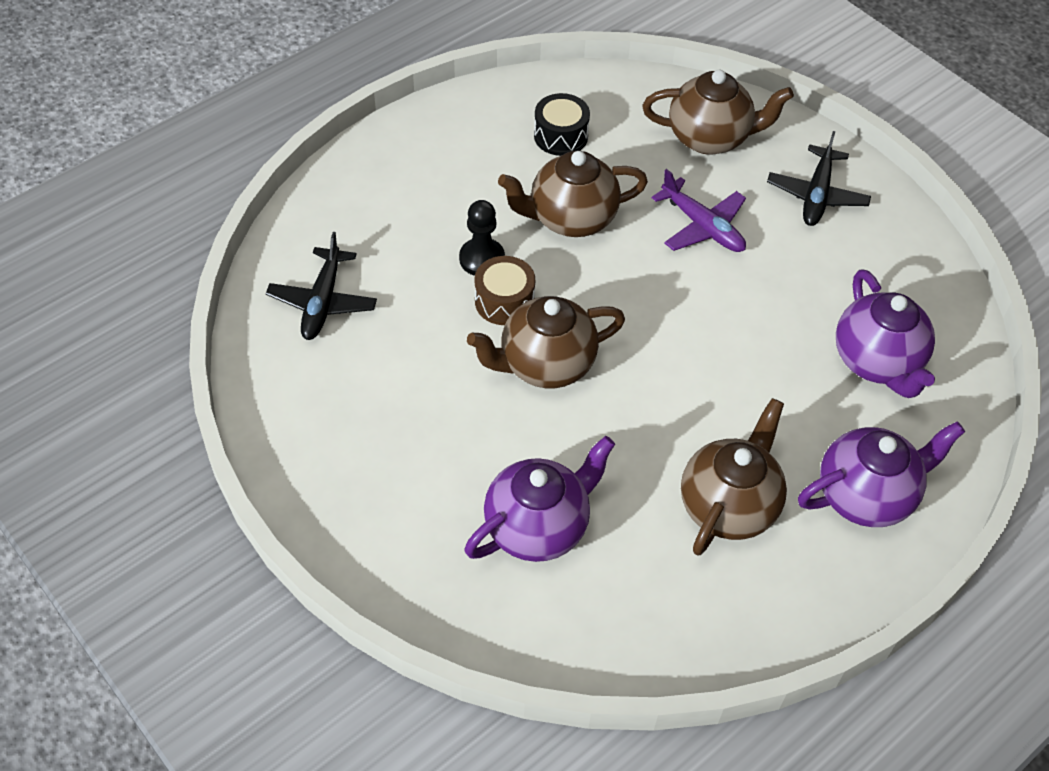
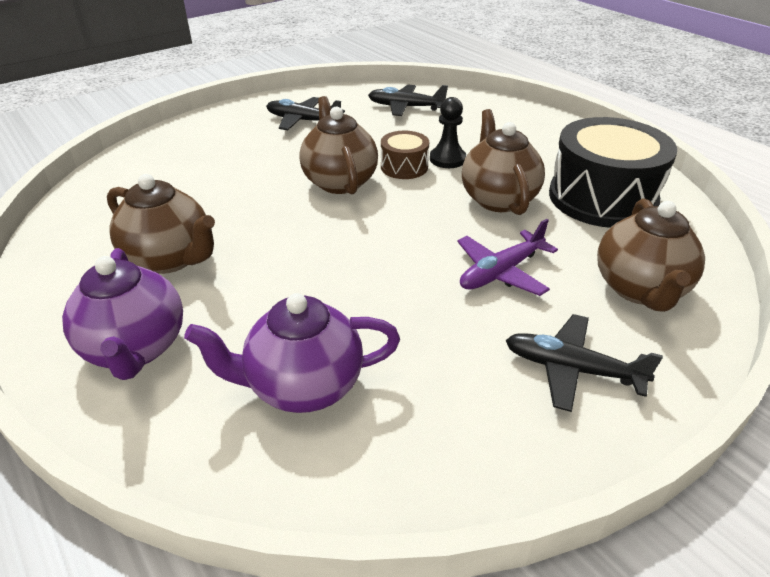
camera: 95 degrees right, 15 degrees down
(368, 425) = (303, 121): none -> black plane
(538, 527) = (197, 174): purple teapot -> none
(561, 136) = (602, 198): black drum -> black drum, size x2.05

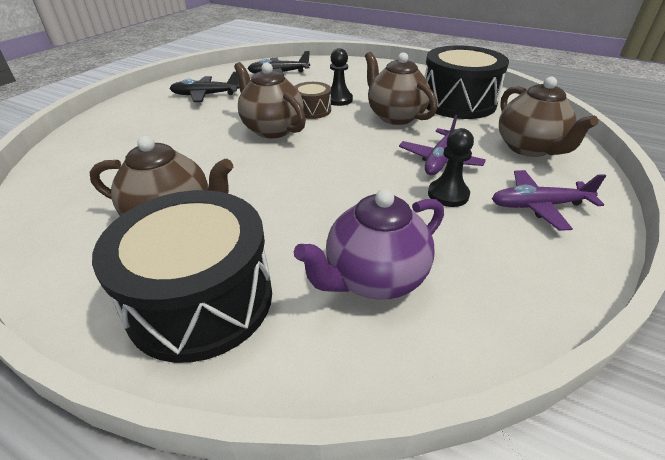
camera: 25 degrees left, 0 degrees up
(136, 349) = (201, 299): purple teapot -> black drum
(469, 319) = (448, 194): none -> black pawn
(571, 369) = (538, 206): black plane -> purple plane

